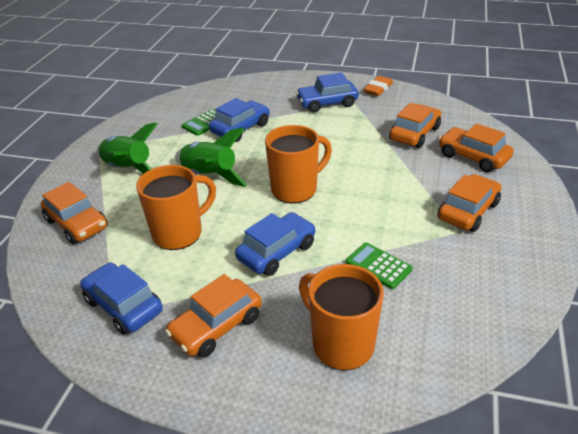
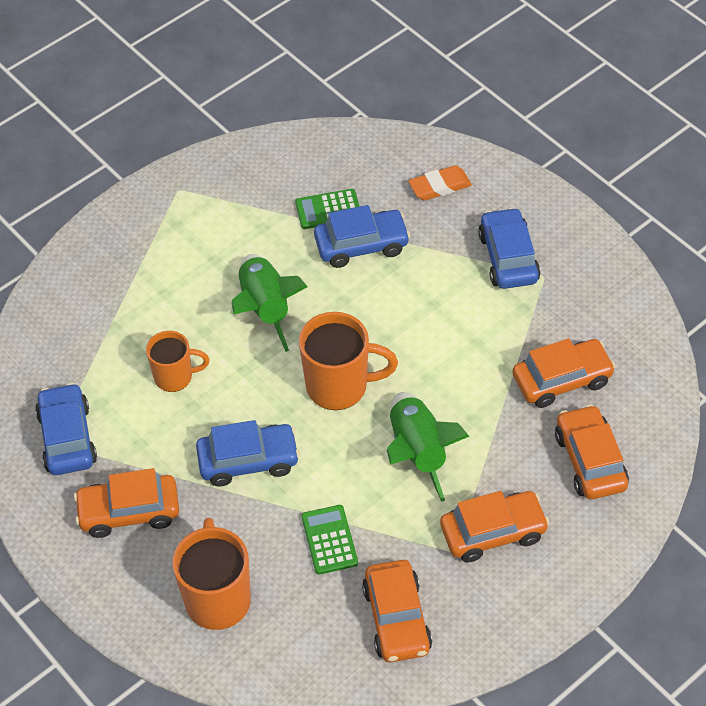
camera: 35 degrees right, 15 degrees up
(77, 224) = (87, 303): orange car -> orange car (396, 619)
(128, 169) = (187, 245): green rocket -> green rocket (417, 452)
(179, 233) = (175, 377): orange mug -> orange mug, size x0.63
(327, 103) = (508, 257): blue car -> blue car turned 60 degrees clockwise
(378, 89) = (603, 267): orange eraser -> orange eraser (439, 186)

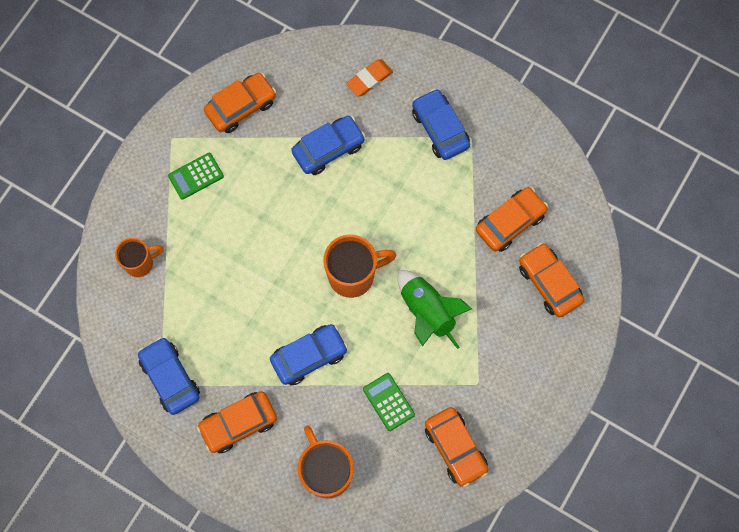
camera: 20 degrees left, 20 degrees up
(175, 377) = (230, 303): orange mug -> orange mug (140, 263)
(265, 308) = (276, 225): green rocket -> none
(328, 210) = (292, 124): green calculator -> green calculator (196, 176)
(493, 532) = (500, 361): orange car -> orange car (241, 107)

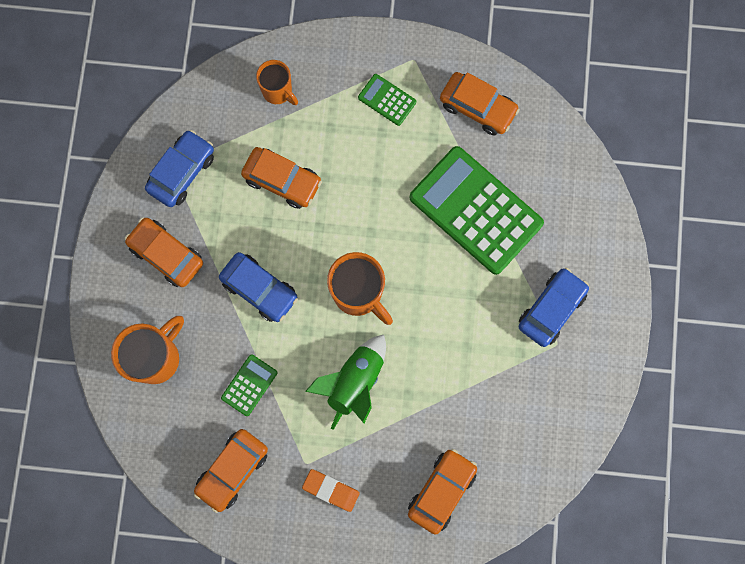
camera: 65 degrees right, 5 degrees up
(328, 149) = (476, 210): blue car -> green calculator
(369, 79) = (568, 216): orange eraser -> orange eraser (331, 490)
(510, 222) = (486, 423): orange car -> orange car (282, 181)

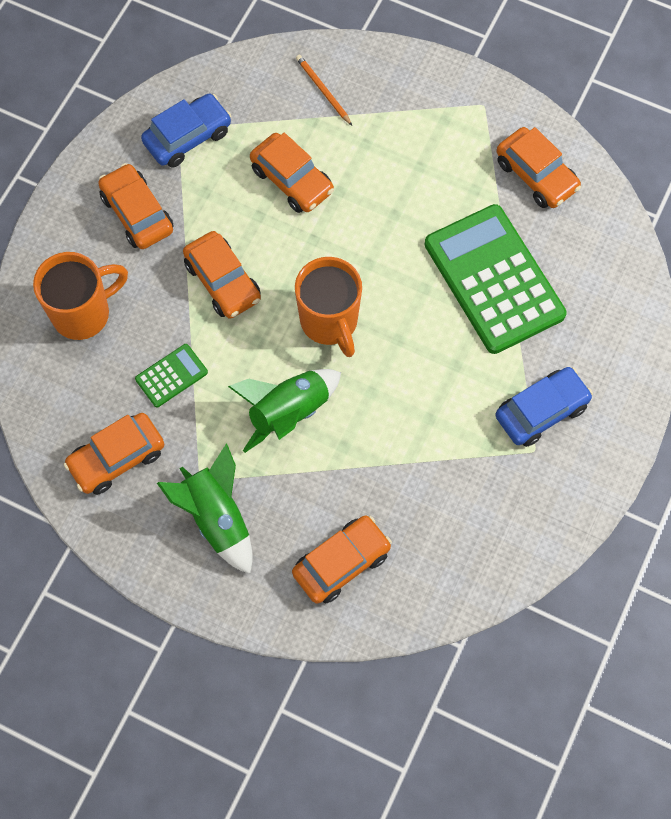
camera: 20 degrees right, 10 degrees down
(259, 289) = (223, 281): blue car -> orange car
(278, 92) = (323, 90): orange mug -> orange pencil
(331, 490) = (217, 517): orange eraser -> green rocket
(387, 100) = (438, 136): green calculator -> none

